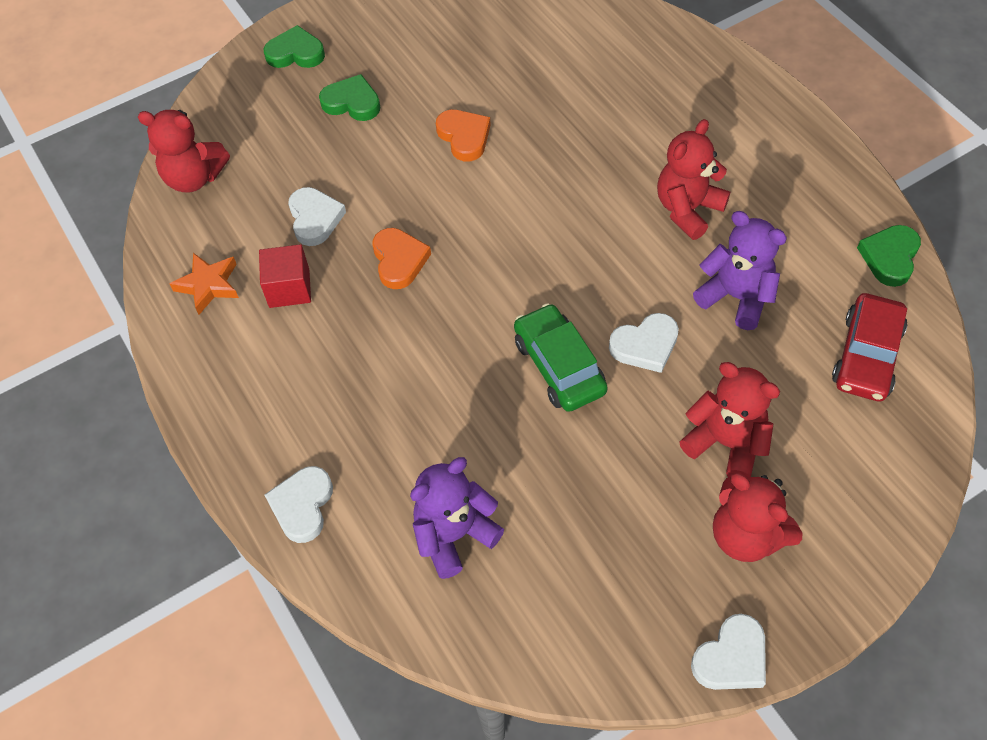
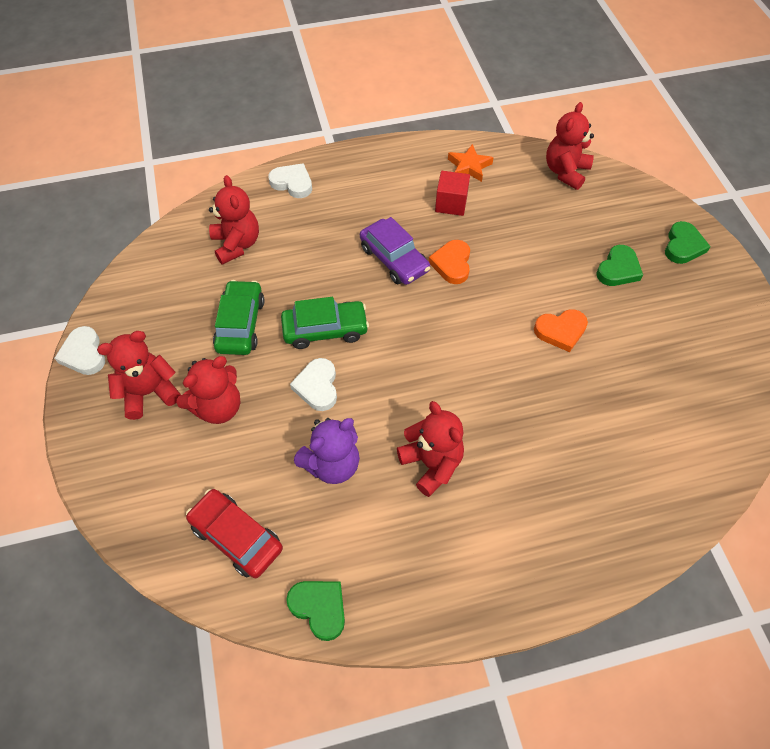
camera: 105 degrees right, 0 degrees up
(315, 219) = (506, 227): white heart -> none
(399, 260) = (452, 264): orange heart -> orange heart turned 90 degrees clockwise
(413, 325) = (394, 259): none -> purple car
(454, 535) = (237, 244): purple teddy bear -> red teddy bear
(593, 469) = (240, 324): none -> green car

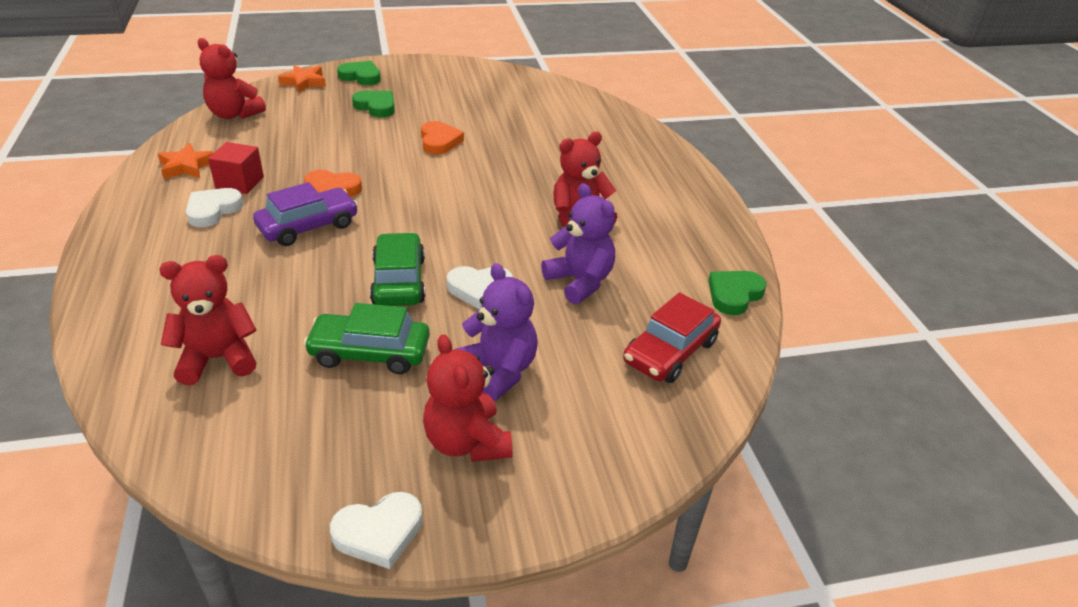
camera: 90 degrees left, 20 degrees down
(218, 407) = (499, 371): red teddy bear -> purple teddy bear
(292, 183) = (121, 303): white heart -> white heart (213, 210)
(650, 205) = (304, 82): none -> orange star

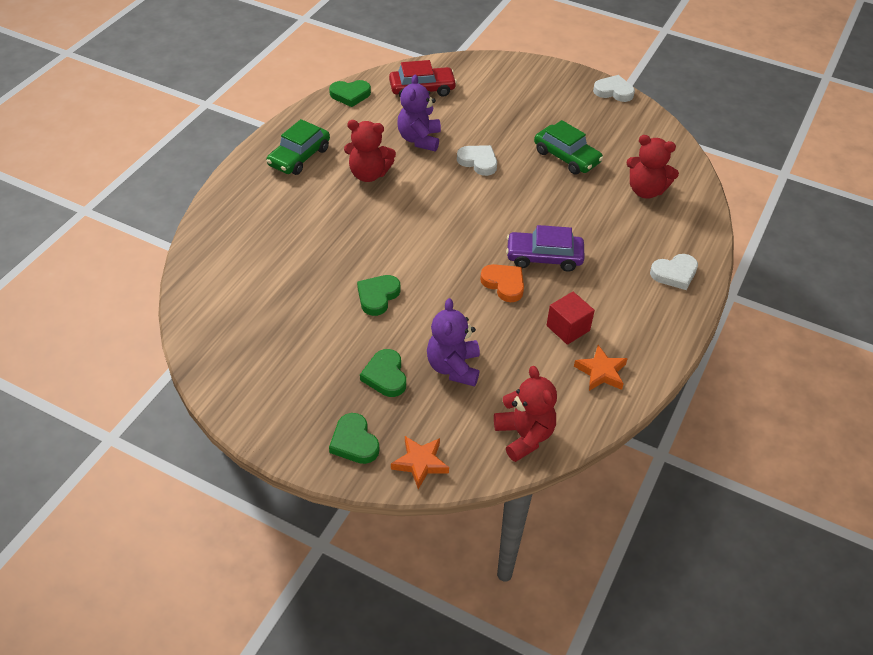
camera: 140 degrees left, 10 degrees up
(213, 210) = (601, 307): white heart -> white heart (674, 274)
(398, 281) = (518, 189): green car -> green car (299, 157)
(439, 141) = (377, 296): orange heart -> green heart
(467, 442) = (554, 101): red teddy bear -> none
(499, 371) = (512, 119): purple teddy bear -> purple teddy bear (453, 367)

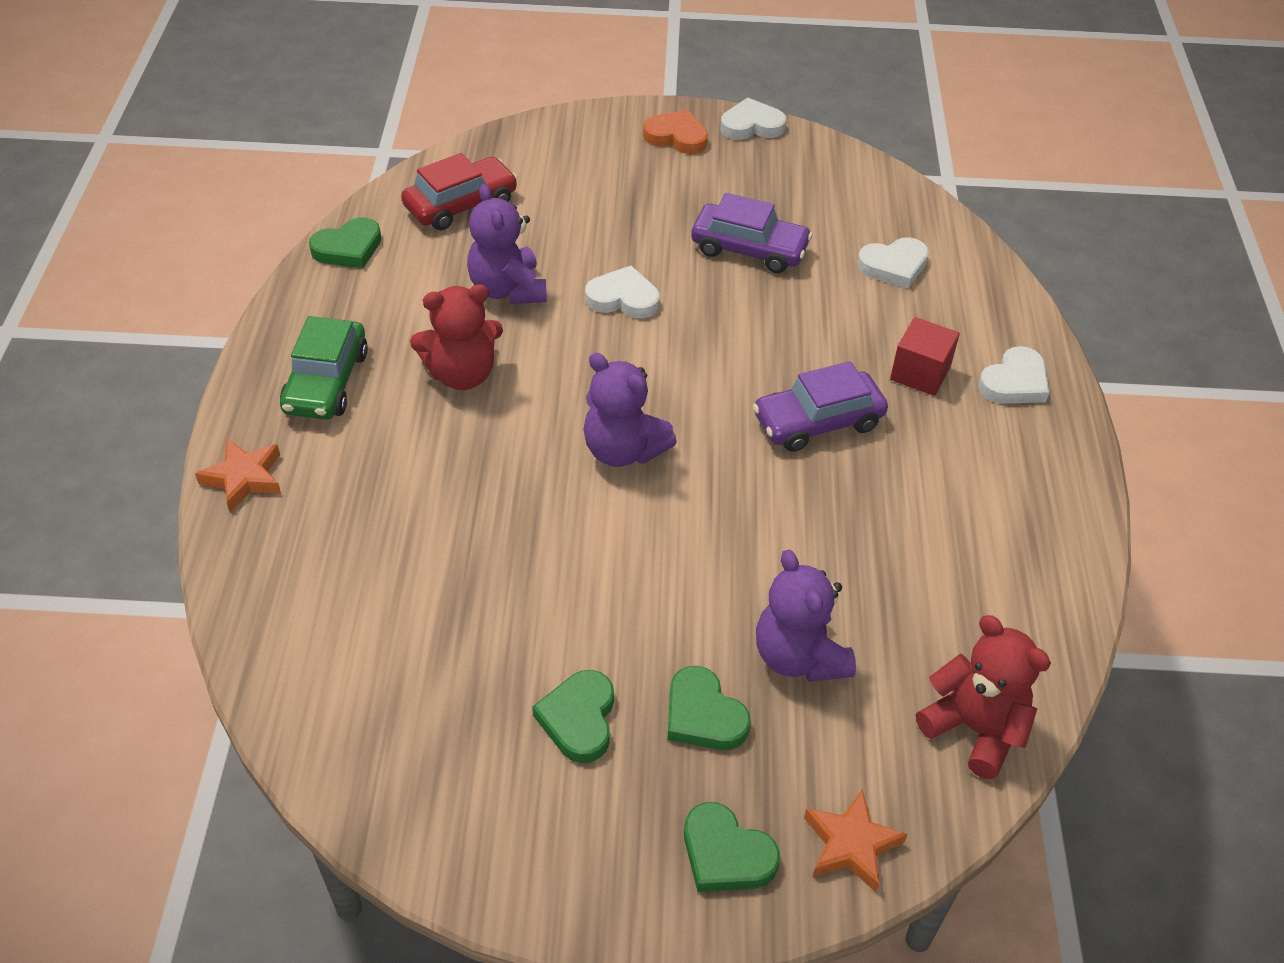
camera: 25 degrees left, 0 degrees up
(377, 296) = (606, 581): green heart -> green heart (579, 719)
(428, 237) = (623, 450): none -> purple teddy bear
(504, 284) = (787, 487): orange heart -> orange heart (676, 137)
(566, 157) = (749, 249): green car -> purple car
(568, 328) = (924, 524): red cube -> red cube (920, 373)
(601, 372) = (1015, 577): orange star -> orange star (244, 478)
(646, 190) = (893, 266): red teddy bear -> white heart

